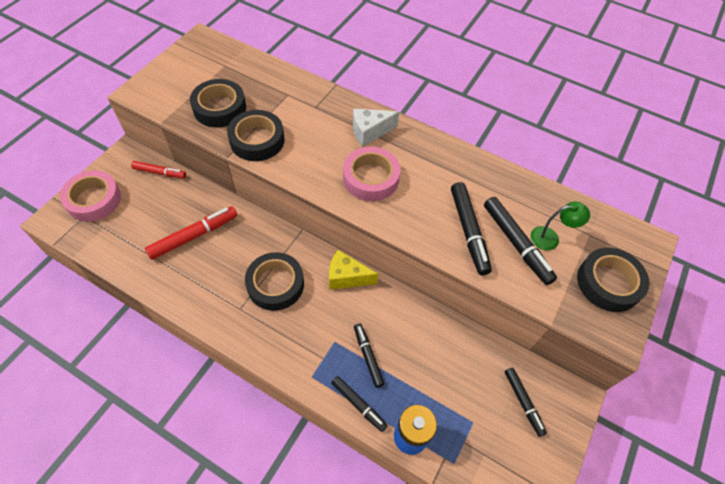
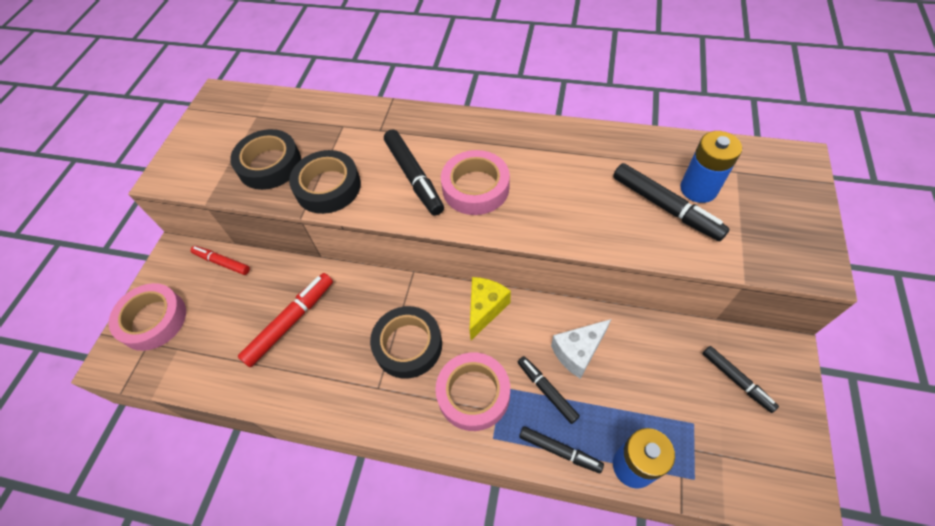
camera: 10 degrees left, 0 degrees up
(160, 172) = (222, 262): red marker -> red marker turned 150 degrees counterclockwise
(310, 339) = (473, 394): none -> pink tape
(346, 277) = (485, 309): yellow cheese -> yellow cheese turned 120 degrees clockwise
(369, 132) = (452, 138): white cheese -> white cheese (578, 352)
(468, 231) = (608, 211): black marker -> black marker (414, 177)
(550, 238) = (698, 189): green lamp -> blue battery
(608, 283) = (781, 217): black tape -> none

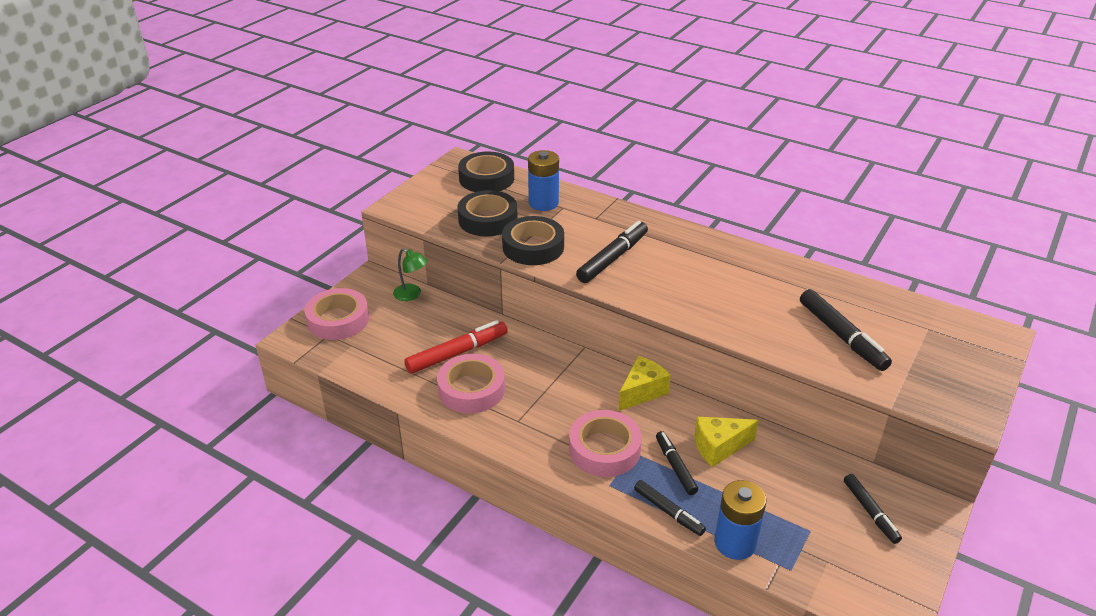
camera: 15 degrees right, 20 degrees down
(222, 262) = (412, 295): red marker -> green lamp
(408, 345) = (557, 398): black tape -> black tape (486, 178)
(414, 177) = (613, 258): black marker -> black marker turned 135 degrees counterclockwise
(475, 188) = (666, 279): pink tape -> pink tape (471, 389)
(578, 352) = (719, 447): white cheese -> yellow cheese
(698, 189) = (881, 331): blue battery -> blue battery (543, 203)

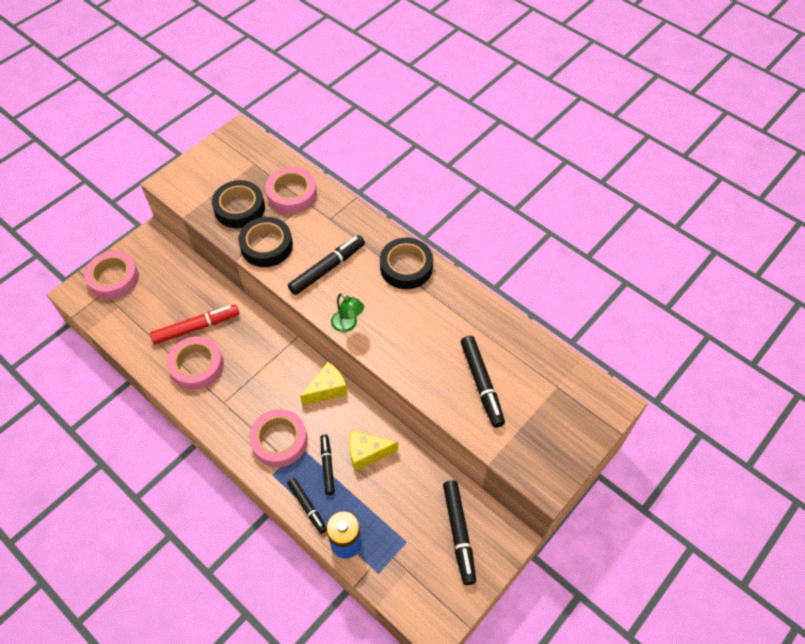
camera: 10 degrees right, 20 degrees up
(412, 295) = (177, 260): green lamp -> green lamp (348, 325)
(486, 178) = (254, 158): black tape -> black tape (406, 267)
(543, 203) = (292, 195): blue battery -> pink tape
(870, 512) = (459, 533): black marker -> black marker, size x1.58

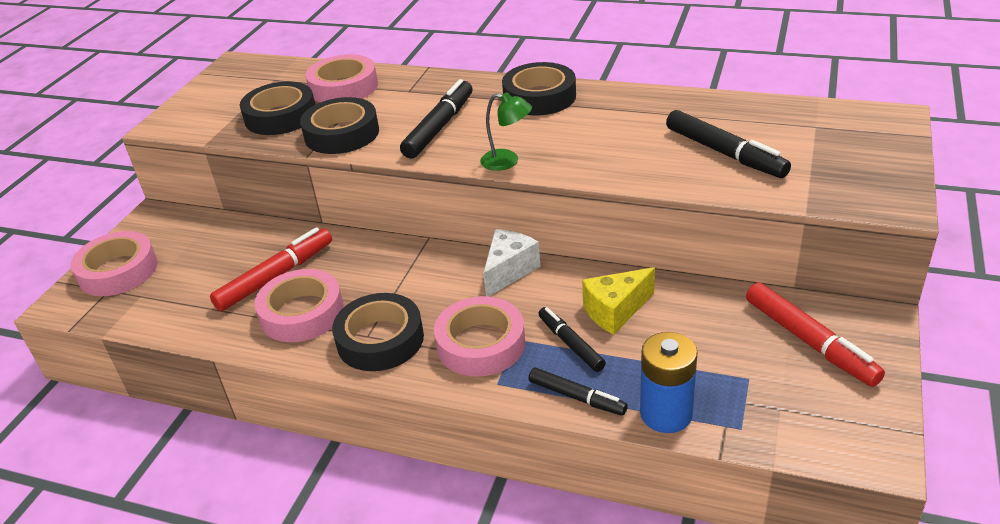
camera: 20 degrees left, 20 degrees down
(228, 409) = (380, 339): none -> black tape
(327, 389) = (509, 271): yellow cheese -> white cheese
(459, 533) = (809, 342): black marker -> red marker

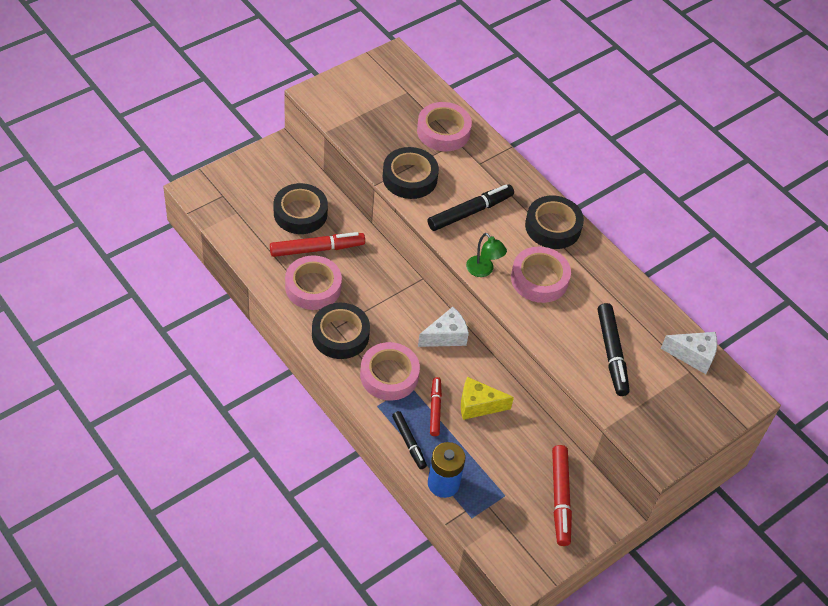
camera: 25 degrees right, 15 degrees up
(118, 271) = (236, 183): pink tape -> pink tape (539, 279)
(280, 116) = (386, 135): black tape -> black tape (300, 213)
(570, 344) = (435, 409): black marker -> red marker
(801, 114) = (693, 356): none -> white cheese

